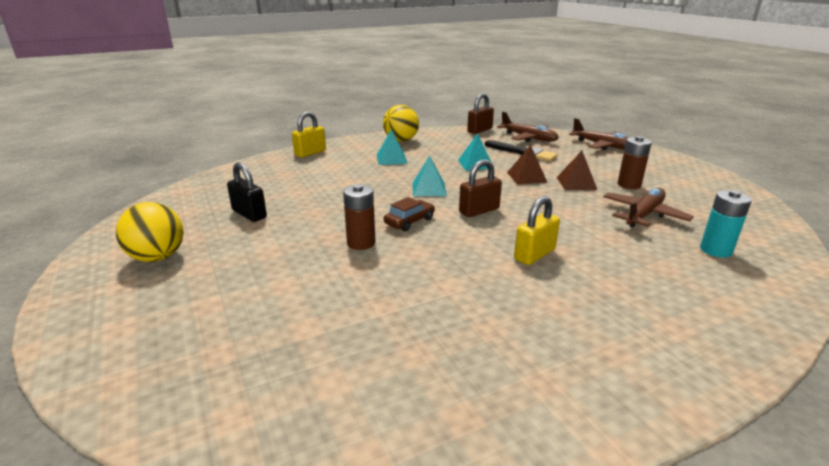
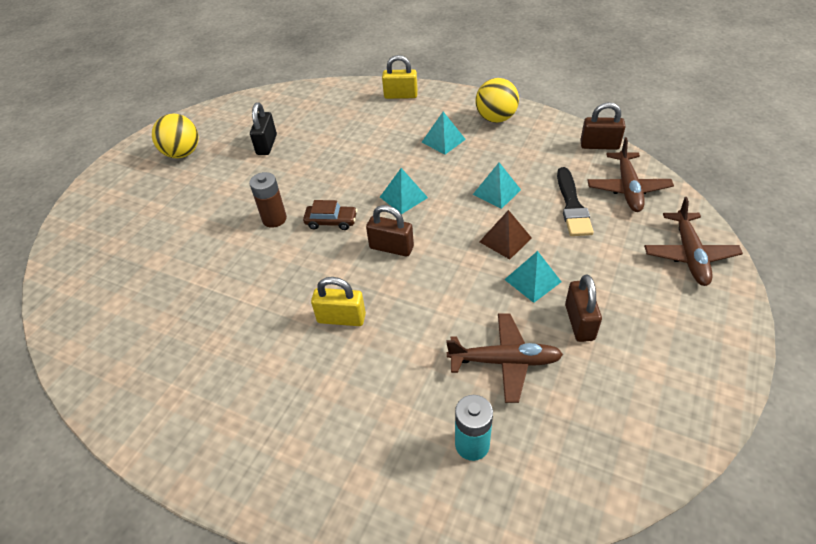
camera: 55 degrees right, 20 degrees up
(576, 183) = (532, 280): brown pyramid -> turquoise pyramid
(629, 185) = (579, 322): brown battery -> brown padlock

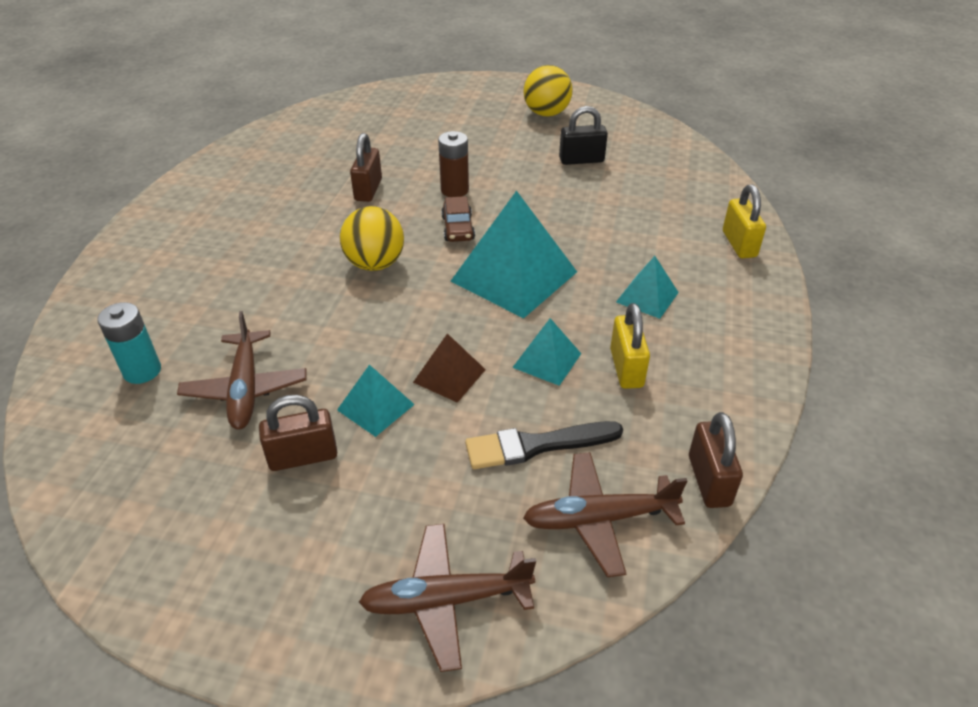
camera: 75 degrees right, 5 degrees down
(341, 318) = (312, 259): yellow padlock -> yellow padlock (626, 368)
(391, 248) = (421, 279): brown padlock -> brown padlock (368, 190)
(403, 197) = (514, 276): turquoise pyramid -> turquoise pyramid, size x1.97
(496, 118) = (728, 346): yellow ball -> yellow ball (375, 264)

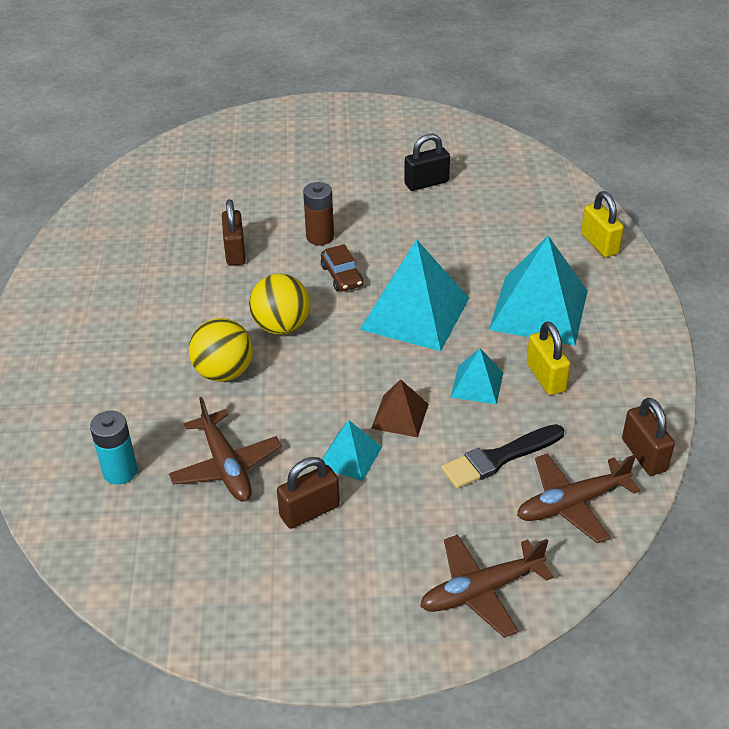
camera: 15 degrees left, 0 degrees up
(546, 113) = (371, 137): yellow ball -> yellow ball (224, 372)
(647, 297) = (539, 310): turquoise pyramid -> turquoise pyramid, size x1.97

